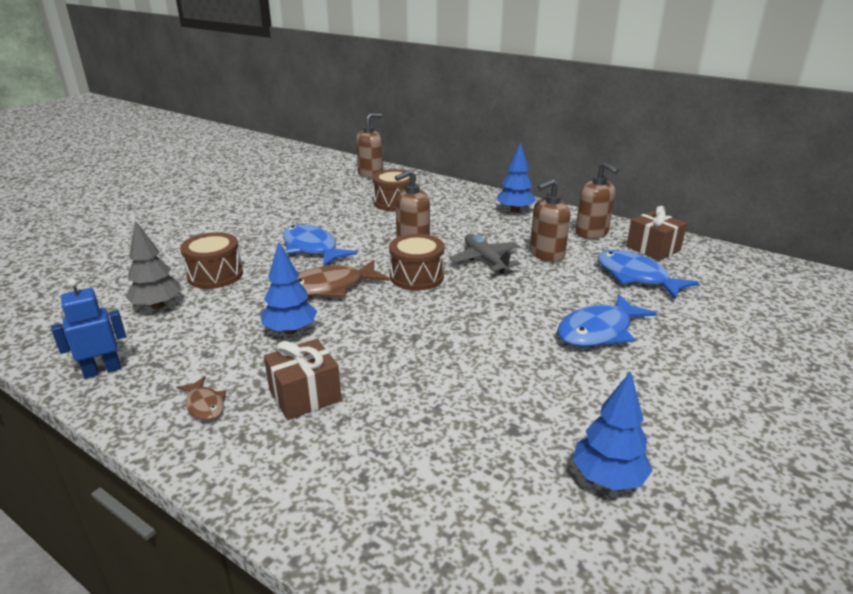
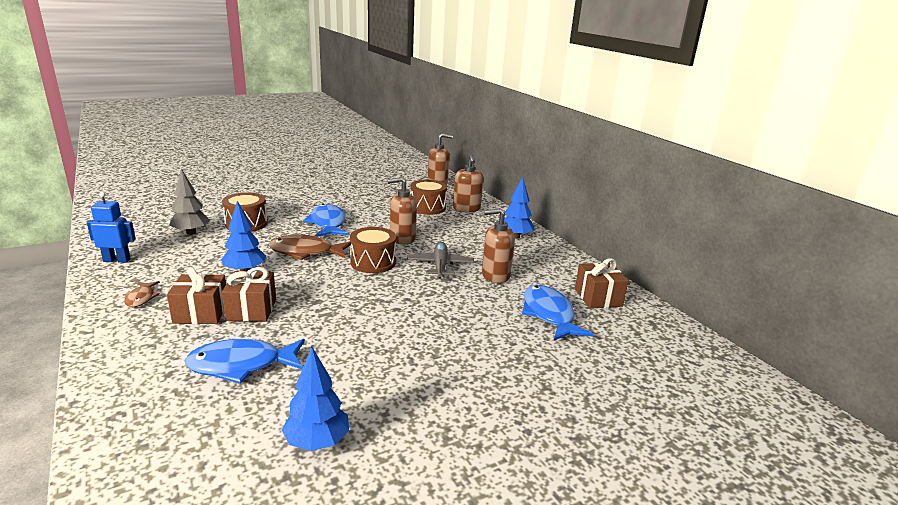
camera: 25 degrees right, 5 degrees down
(358, 371) = (251, 310): none -> brown gift
(592, 233) = (558, 270): brown soap dispenser -> brown soap dispenser (466, 209)
(598, 331) = (457, 343): blue fish -> blue fish (241, 365)

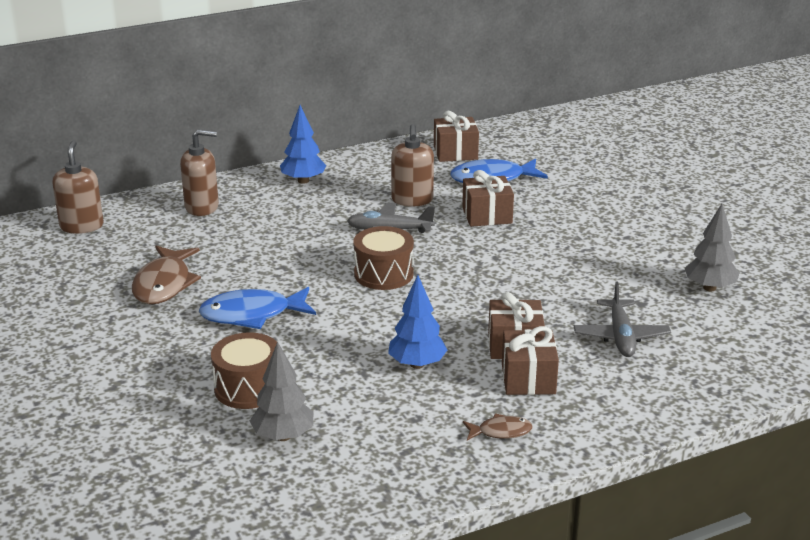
camera: 85 degrees left, 5 degrees up
(117, 260) = (390, 484): blue robot -> none
(241, 365) = (621, 336): blue fish -> grey plane
(306, 252) = (355, 324): brown fish -> brown fish (164, 284)
(317, 442) = (709, 288): blue tree -> grey tree
(402, 238) = (309, 255): brown soap dispenser -> none
(427, 207) = (193, 236): brown drum -> none
(474, 308) = (487, 215): none -> brown gift

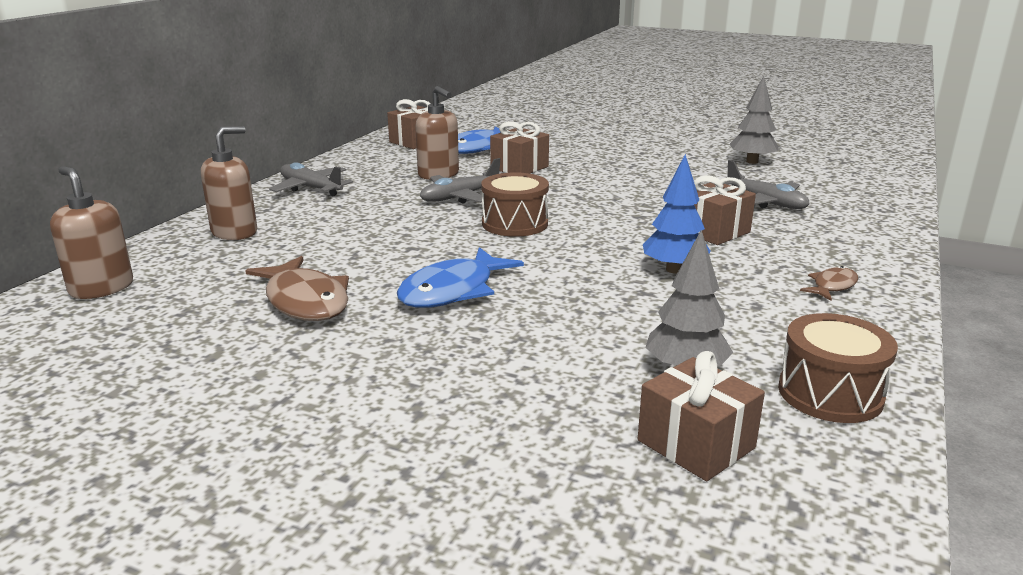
camera: 40 degrees left, 5 degrees down
(248, 388) = (570, 347): brown drum -> brown drum (830, 393)
(303, 181) = (311, 188): blue tree -> grey plane
(528, 379) = (770, 247): brown gift -> brown gift (696, 444)

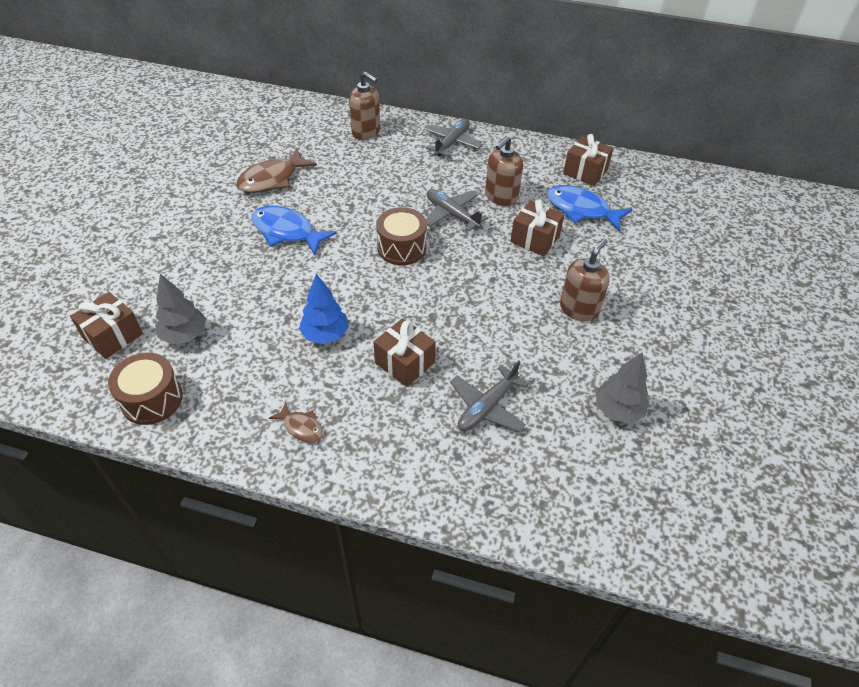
camera: 80 degrees right, 25 degrees up
(101, 288) = (286, 111): brown soap dispenser -> brown soap dispenser (579, 309)

